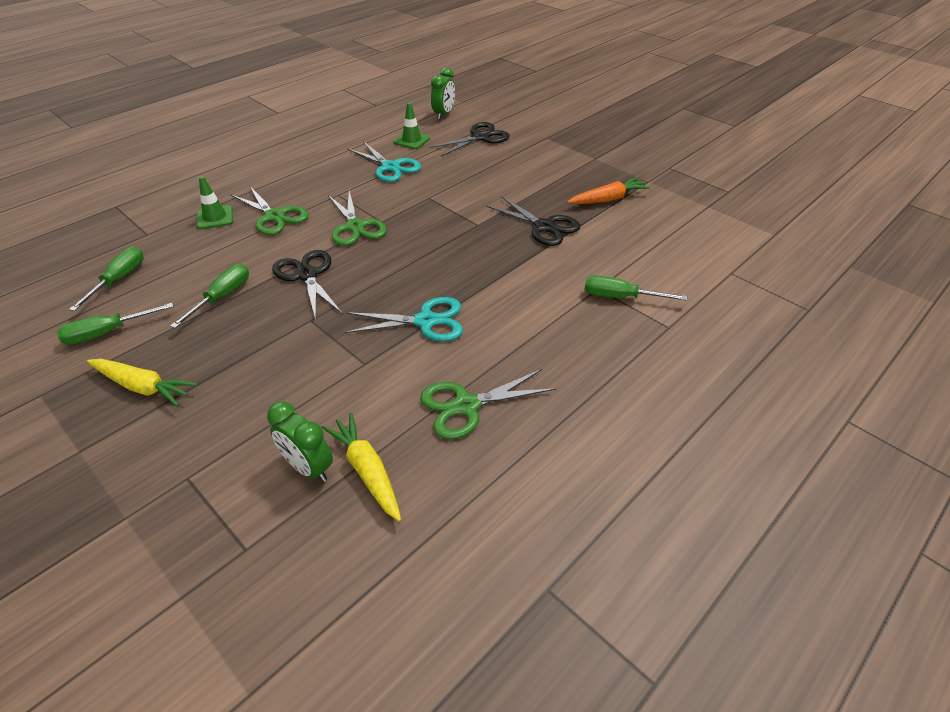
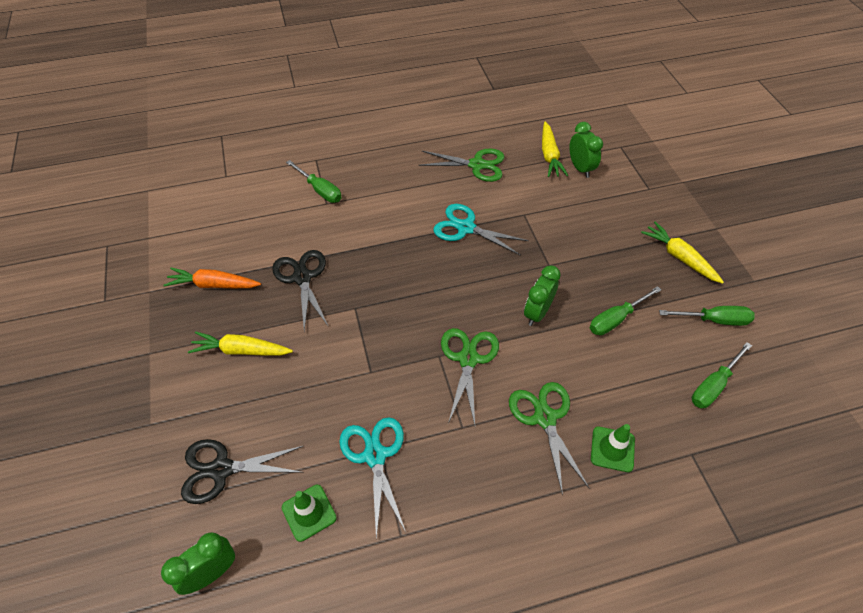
camera: 150 degrees left, 10 degrees up
(307, 275) = (537, 313): black scissors -> green clock
(535, 177) = (241, 350): none -> yellow carrot

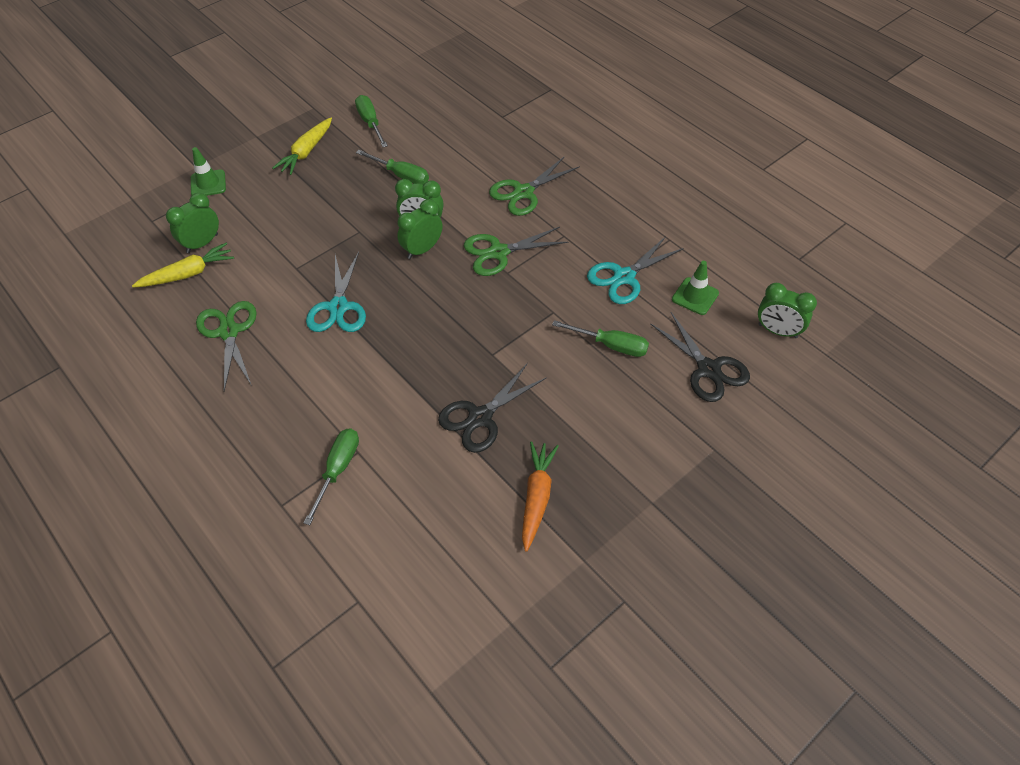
camera: 115 degrees left, 0 degrees up
(214, 285) = (537, 497): orange carrot -> orange carrot turned 150 degrees counterclockwise
(241, 350) = (596, 421): yellow carrot -> none
(503, 302) = (422, 249): none -> green clock
(612, 449) = (525, 153): green traffic cone -> green traffic cone (208, 184)
(713, 385) = (436, 114): green screwdriver -> green screwdriver (611, 345)

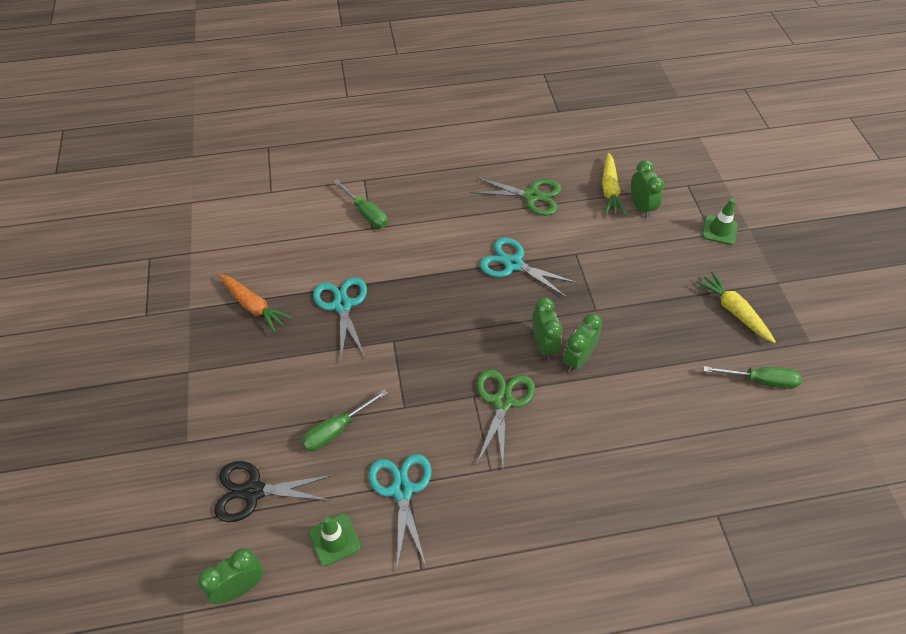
camera: 120 degrees right, 0 degrees up
(401, 175) = (658, 372): green screwdriver -> none
(480, 417) = (342, 305): black scissors -> turquoise scissors
(523, 192) = (574, 467): green scissors -> none

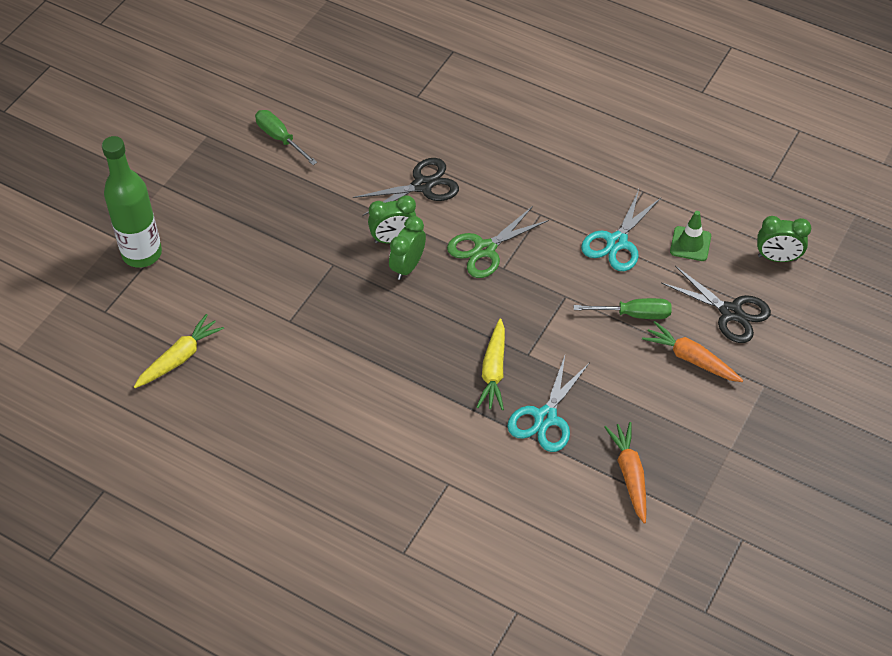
camera: 140 degrees left, 0 degrees up
(263, 423) = (691, 358): none -> orange carrot
(366, 213) = (438, 505): green screwdriver -> none
(513, 264) = (354, 349): turquoise scissors -> none
(532, 196) = (258, 405): green scissors -> none
(609, 423) = (422, 185): none -> black scissors
(641, 207) = (175, 321): green clock -> none
(719, 230) = (142, 253): green traffic cone -> green bottle
(734, 311) = (228, 190): yellow carrot -> yellow carrot (493, 371)

